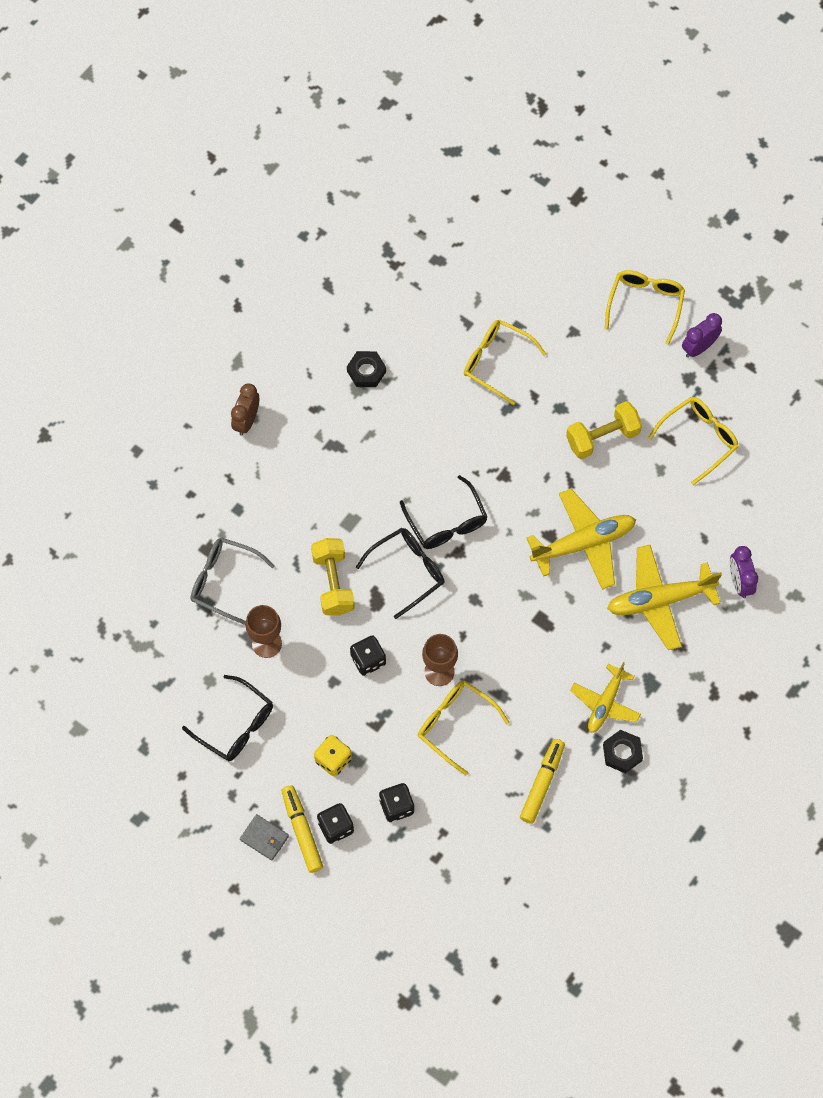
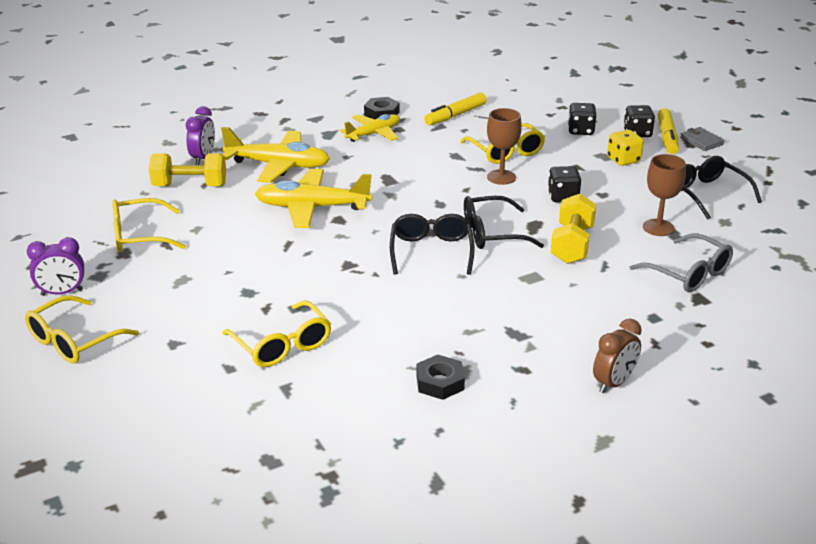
camera: 155 degrees left, 35 degrees down
(602, 437) = (227, 262): yellow dumbbell -> yellow dumbbell (190, 186)

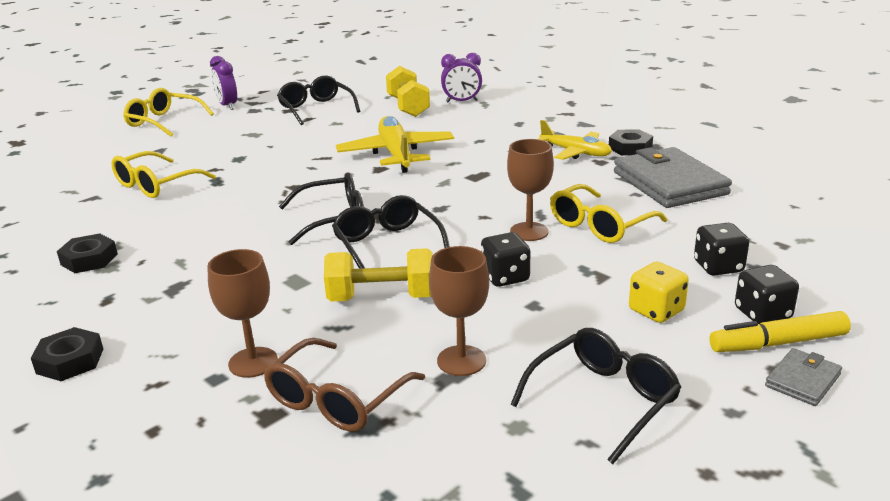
camera: 75 degrees right, 5 degrees down
(139, 236) = (316, 109): yellow glasses -> black glasses
(278, 165) = (470, 128): yellow plane -> none
(455, 115) = (669, 183): yellow marker -> grey wallet
(614, 383) = (70, 361): brown clock -> black nut
(639, 301) = (253, 362): none -> brown goblet
(689, 274) = (336, 400): grey glasses -> brown glasses

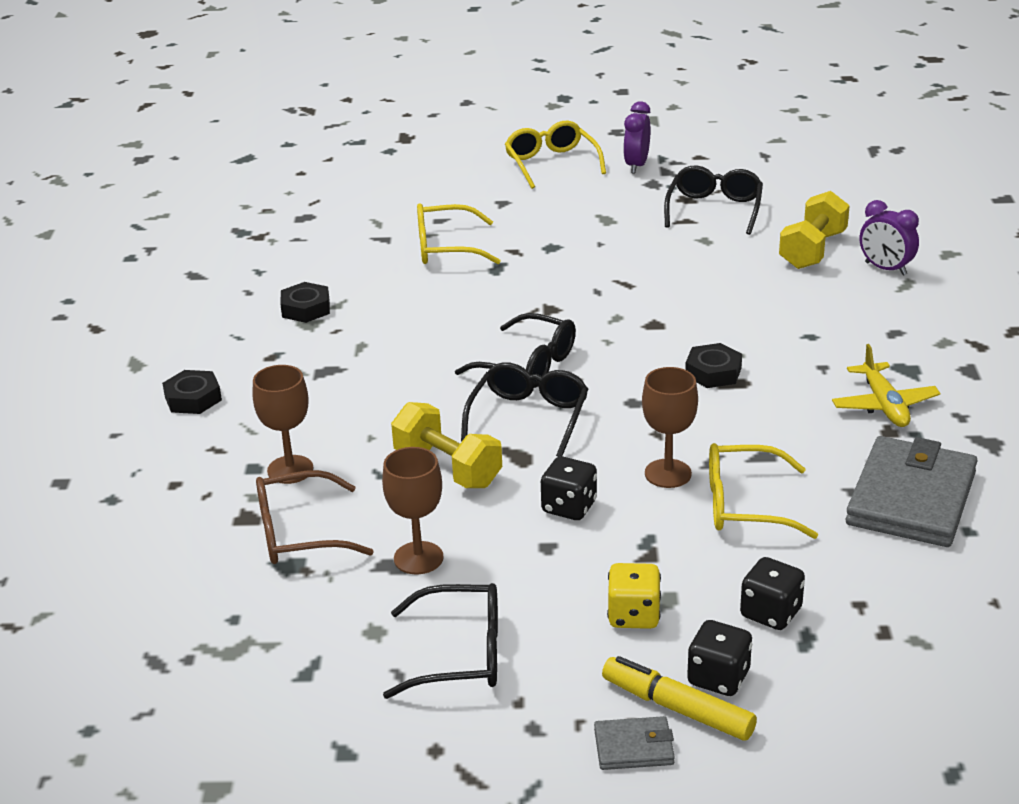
camera: 45 degrees right, 5 degrees up
(396, 154) = (697, 313): yellow plane -> none
(630, 148) = (958, 430): black nut -> black nut (713, 372)

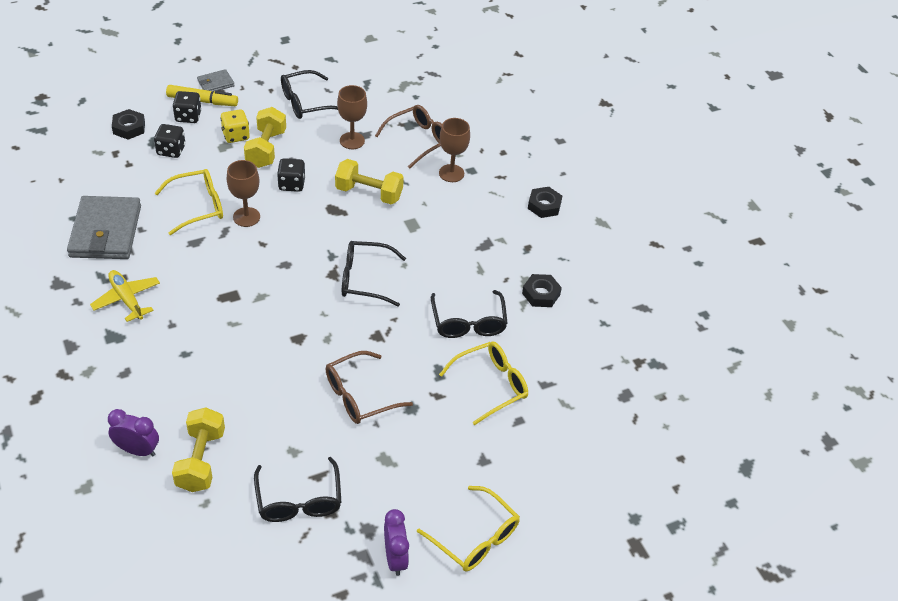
camera: 150 degrees right, 15 degrees up
(529, 417) = (342, 237): black glasses -> black glasses (468, 323)
(586, 577) = (266, 149): none -> yellow dumbbell
(606, 265) = (359, 396): none -> brown glasses
(713, 372) = (243, 301): black nut -> black nut (129, 128)

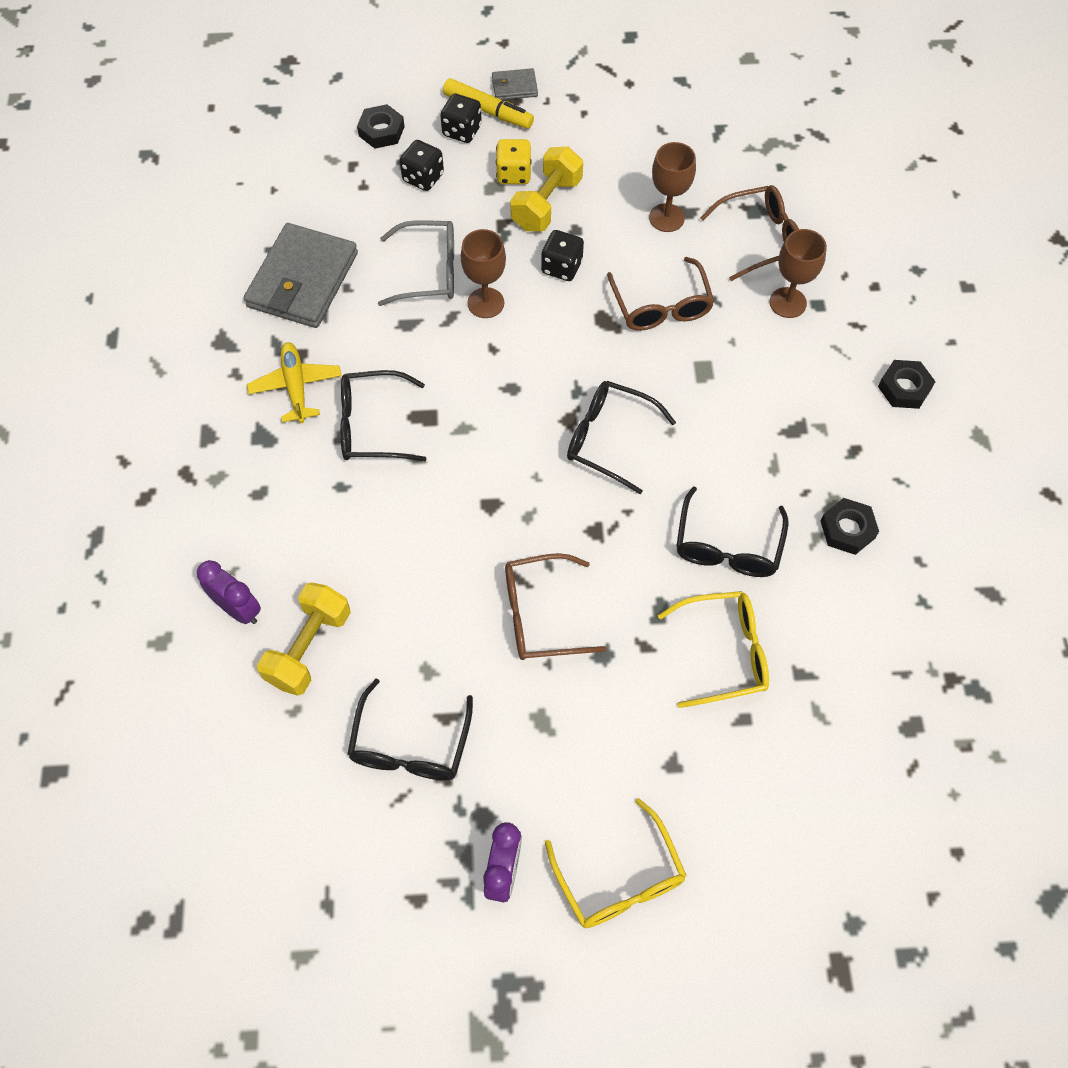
camera: 25 degrees right, 15 degrees up
(198, 206) = (429, 271): yellow glasses -> grey glasses
(305, 103) = (624, 143): black glasses -> black glasses (372, 425)
(369, 193) = (661, 306): yellow dumbbell -> brown glasses

